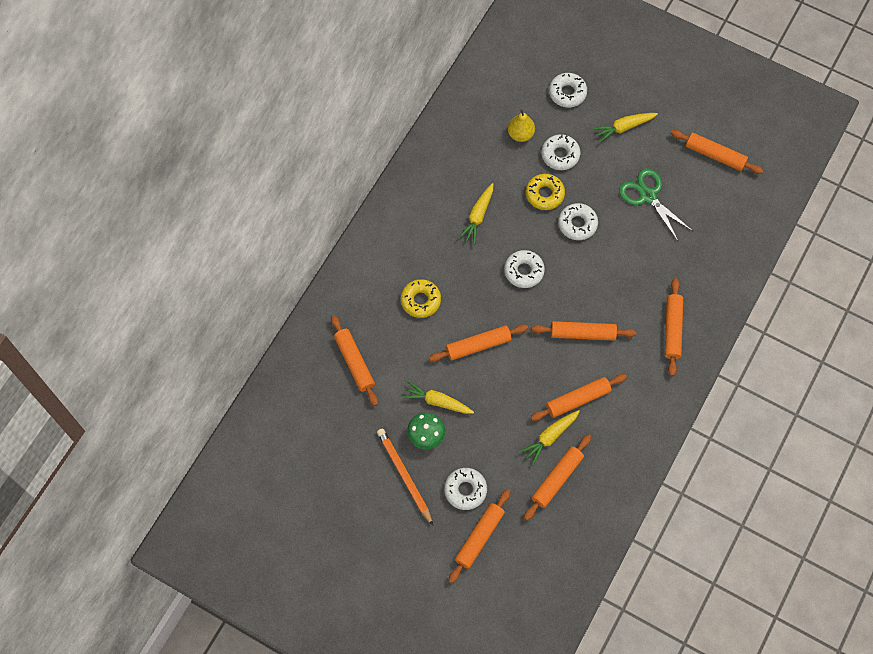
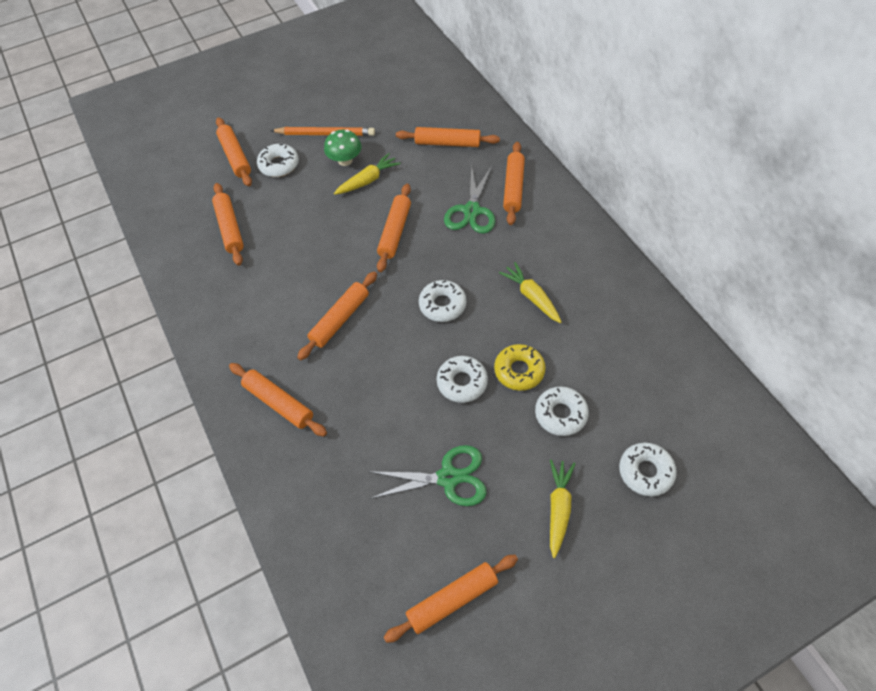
camera: 125 degrees right, 10 degrees down
(420, 300) = (471, 211): yellow donut -> green scissors
(520, 134) = (612, 388): yellow pear -> none
(550, 437) = (268, 241): yellow carrot -> none
(578, 400) = (281, 280): orange rolling pin -> orange rolling pin (513, 188)

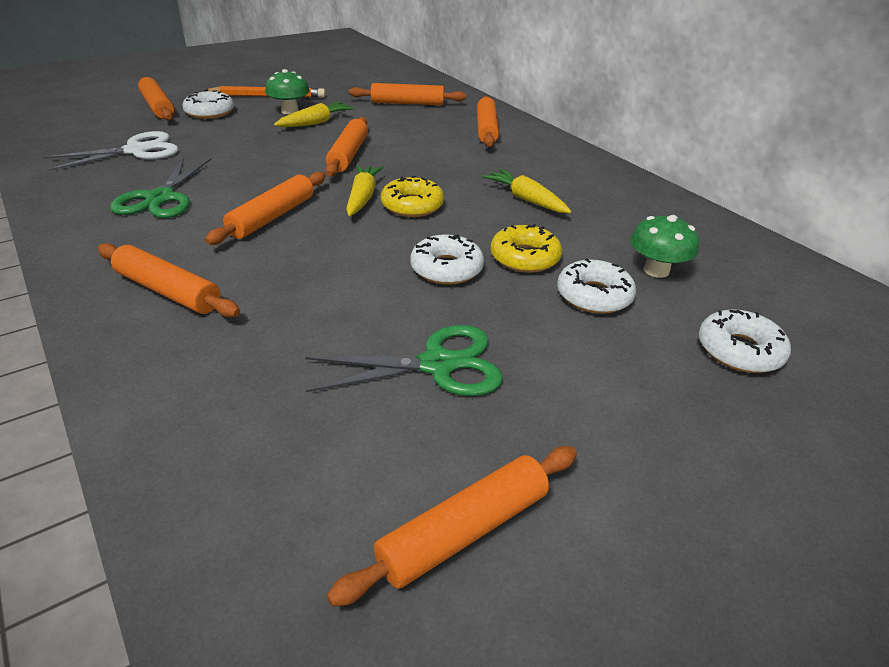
camera: 10 degrees left, 20 degrees down
(230, 228) = (136, 151): orange rolling pin -> white scissors
(442, 305) = (412, 205): white donut -> yellow donut
(471, 211) = (440, 142): green scissors -> green scissors (160, 198)
(558, 508) = (623, 395): yellow carrot -> yellow carrot (362, 197)
(612, 387) = (656, 270): none -> green mushroom

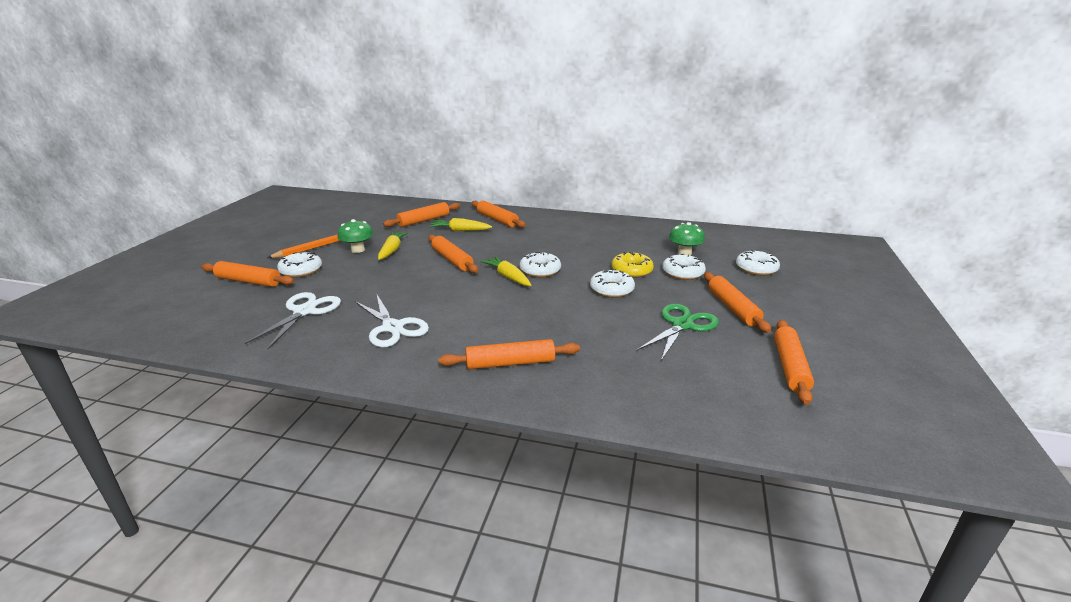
camera: 40 degrees left, 10 degrees down
(160, 198) = (392, 327): green scissors -> white scissors
(272, 217) = (482, 306): orange rolling pin -> orange rolling pin (732, 308)
(412, 205) = (540, 270): yellow donut -> white donut
(526, 199) = (583, 246): yellow carrot -> yellow carrot (460, 230)

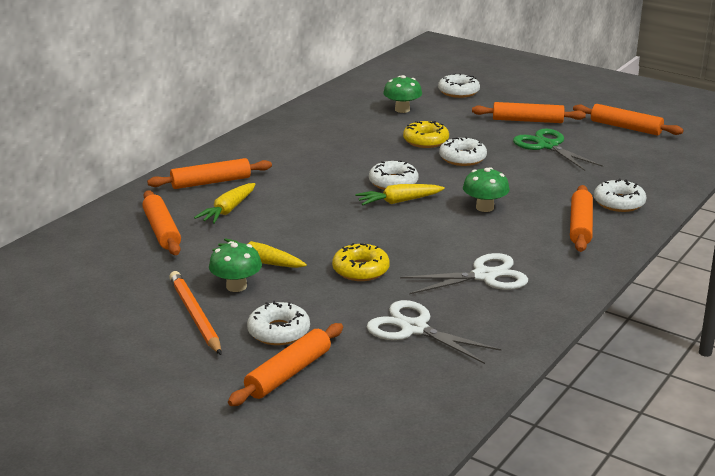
camera: 70 degrees left, 0 degrees up
(390, 281) = (360, 270): none -> yellow donut
(452, 260) = (325, 226): orange rolling pin -> none
(520, 311) = (484, 207): none -> green mushroom
(682, 273) = (446, 121): white donut -> white donut (619, 203)

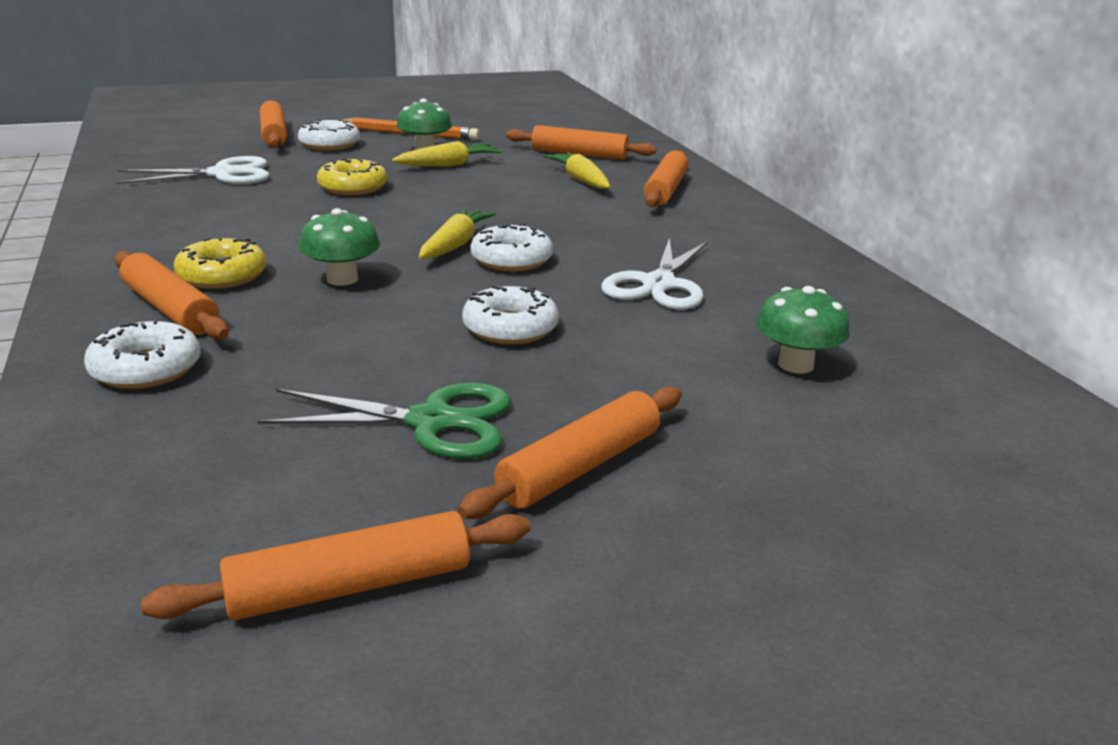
camera: 125 degrees right, 0 degrees up
(425, 141) = (620, 329): yellow donut -> yellow donut (222, 275)
(458, 92) = (853, 467): white donut -> none
(484, 276) = (219, 221): white scissors -> white scissors (659, 284)

